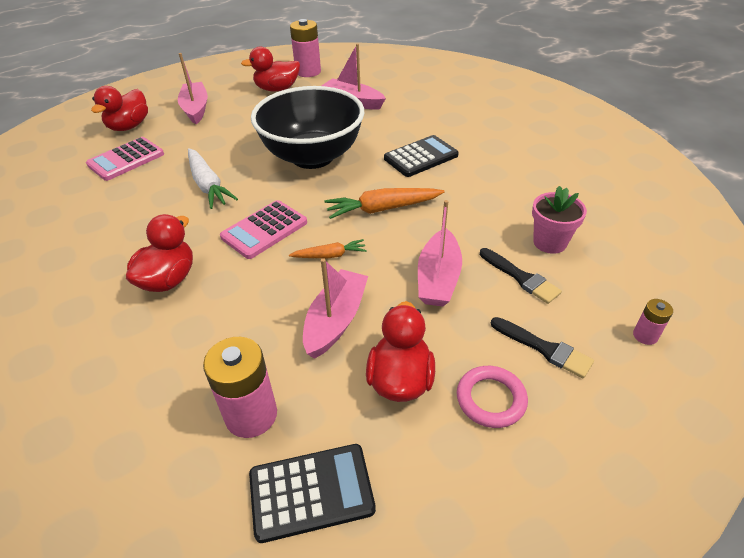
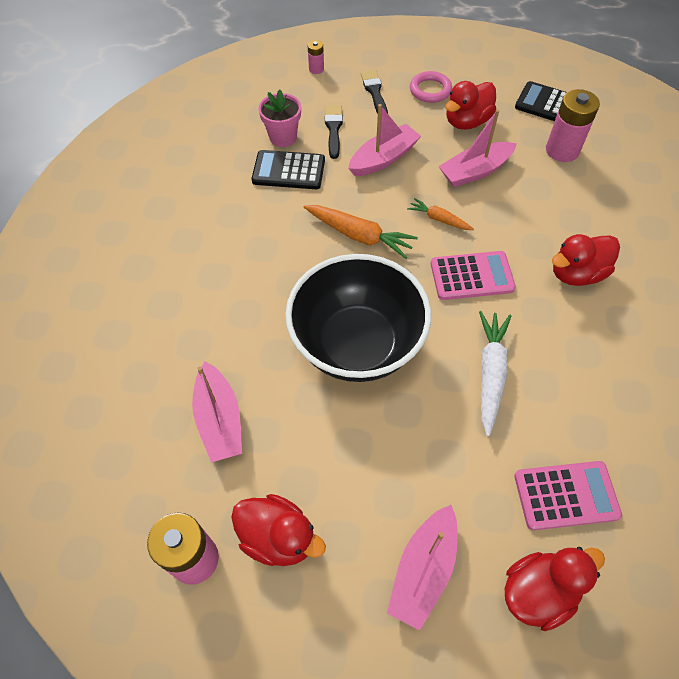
camera: 140 degrees left, 15 degrees up
(421, 157) = (262, 271): black calculator -> black calculator (288, 170)

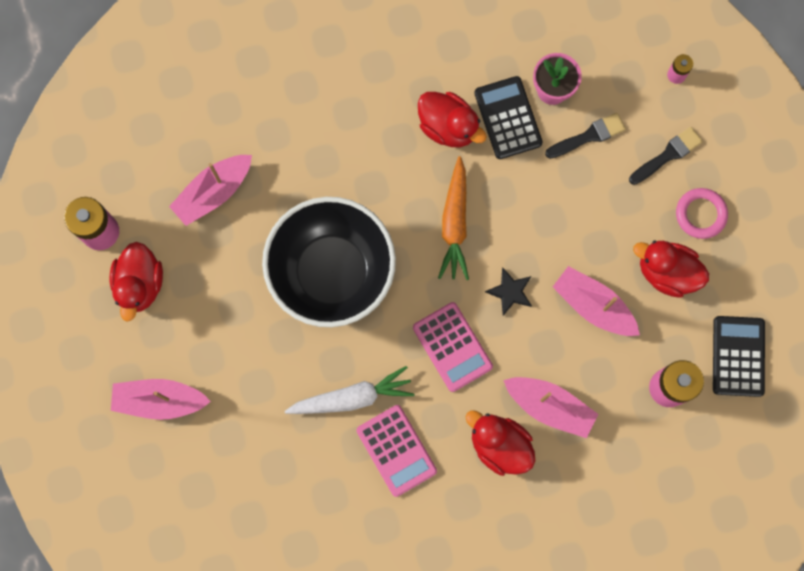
camera: 65 degrees right, 20 degrees up
(383, 159) = (568, 205): pink boat -> pink boat (549, 406)
(439, 219) = (510, 292): orange carrot -> black star
(538, 591) = (178, 490): red duck -> red duck (448, 127)
(566, 495) = (264, 491): pink calculator -> pink calculator (396, 450)

